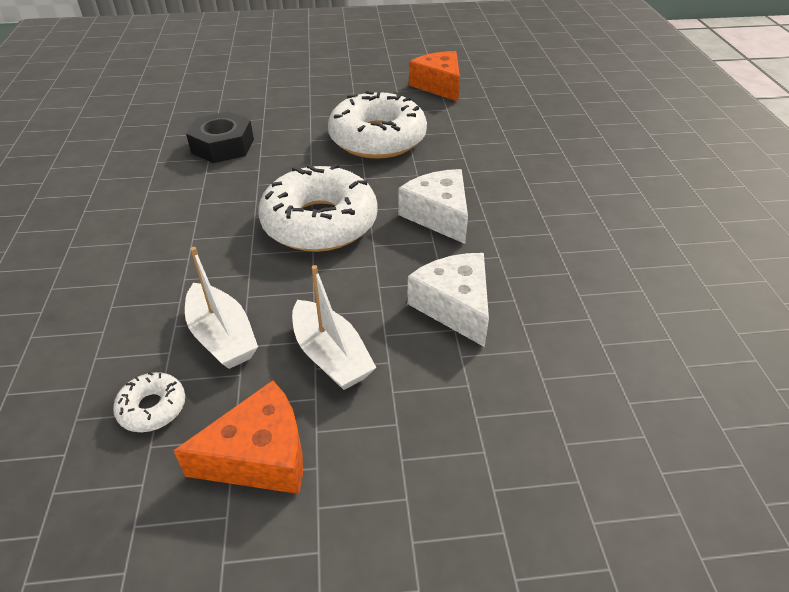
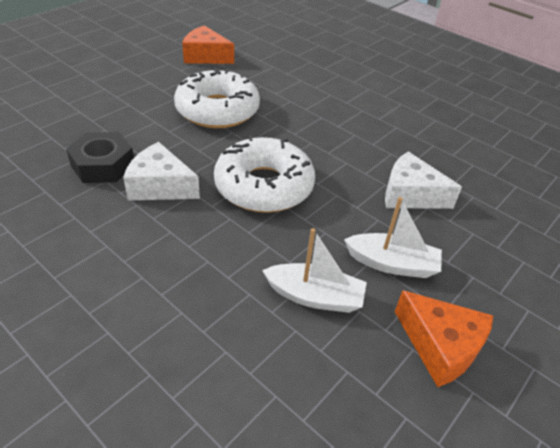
camera: 45 degrees left, 0 degrees up
(152, 408) = (341, 371): white donut -> none
(260, 456) = (440, 346): orange cheese -> orange cheese turned 105 degrees clockwise
(438, 215) = (328, 145): white cheese -> white cheese (160, 186)

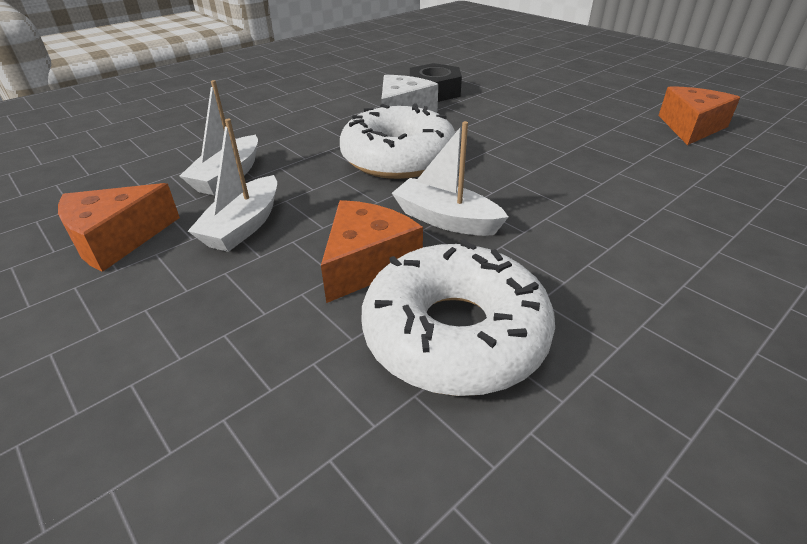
camera: 100 degrees right, 5 degrees down
(217, 110) = (549, 135): white donut -> white donut (454, 334)
(352, 163) = (446, 219): none -> white boat
(410, 195) = (367, 263): white cheese -> orange cheese

